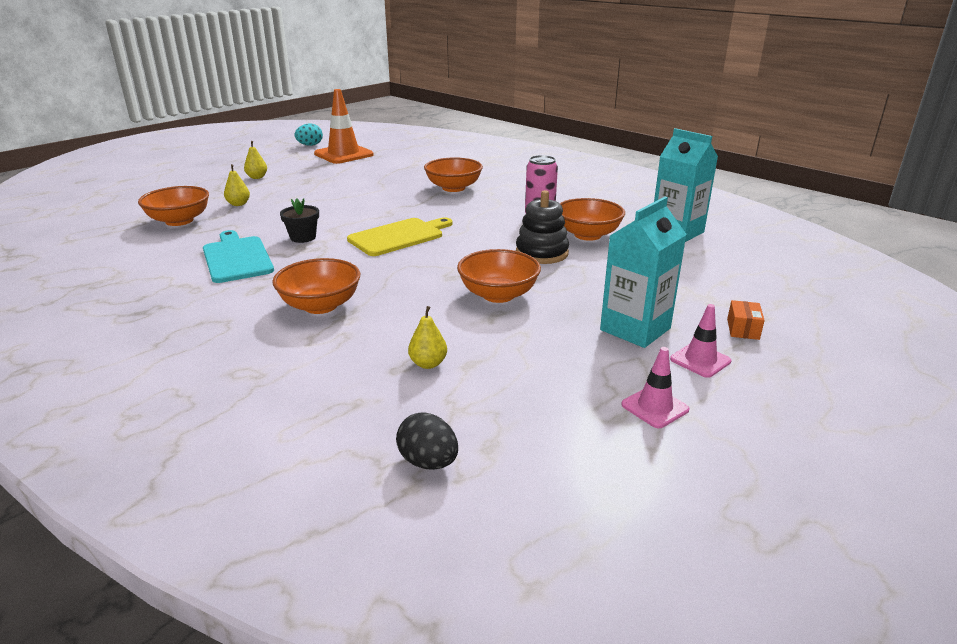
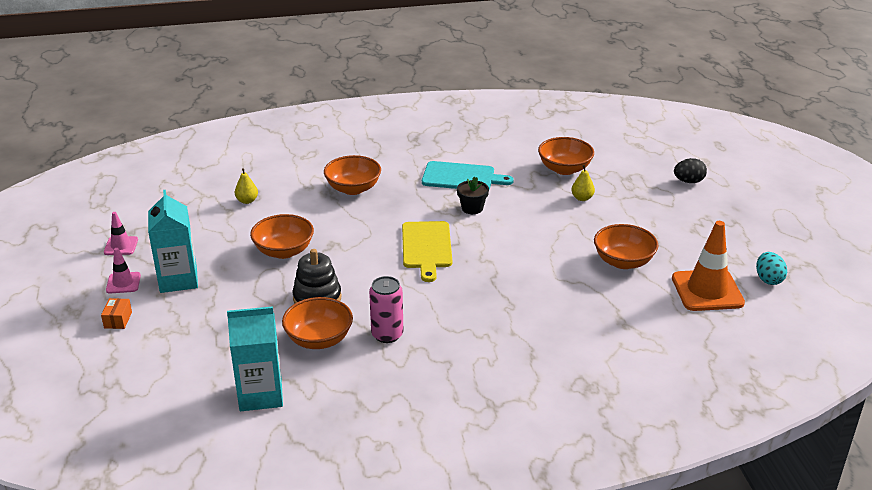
camera: 125 degrees right, 5 degrees up
(257, 177) = (657, 221): yellow pear -> none
(428, 462) = (182, 177): black egg -> black egg (688, 181)
(453, 188) = (517, 319): orange bowl -> orange bowl (623, 261)
(743, 329) = (118, 320): orange box -> orange box turned 45 degrees clockwise

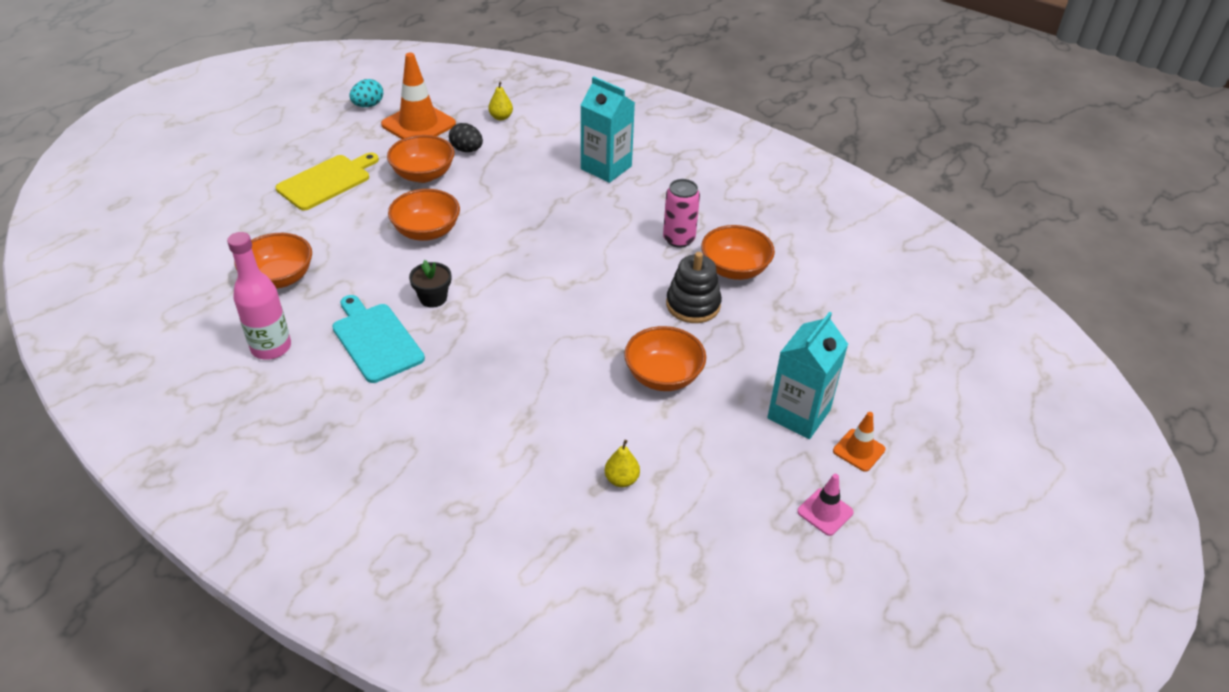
camera: 135 degrees left, 10 degrees up
(118, 320) = (894, 405): orange box -> none
(123, 283) = (858, 450): pink traffic cone -> orange traffic cone
(261, 394) = (825, 257): turquoise carton -> turquoise carton (606, 167)
(353, 188) = (493, 408): orange bowl -> orange bowl (426, 231)
(426, 247) = (537, 288): yellow cutting board -> yellow cutting board (326, 181)
(501, 148) = (271, 347): none -> pink bottle
(582, 198) = (333, 240): yellow pear -> yellow pear (501, 117)
(688, 181) = (228, 193): black egg -> black egg (467, 150)

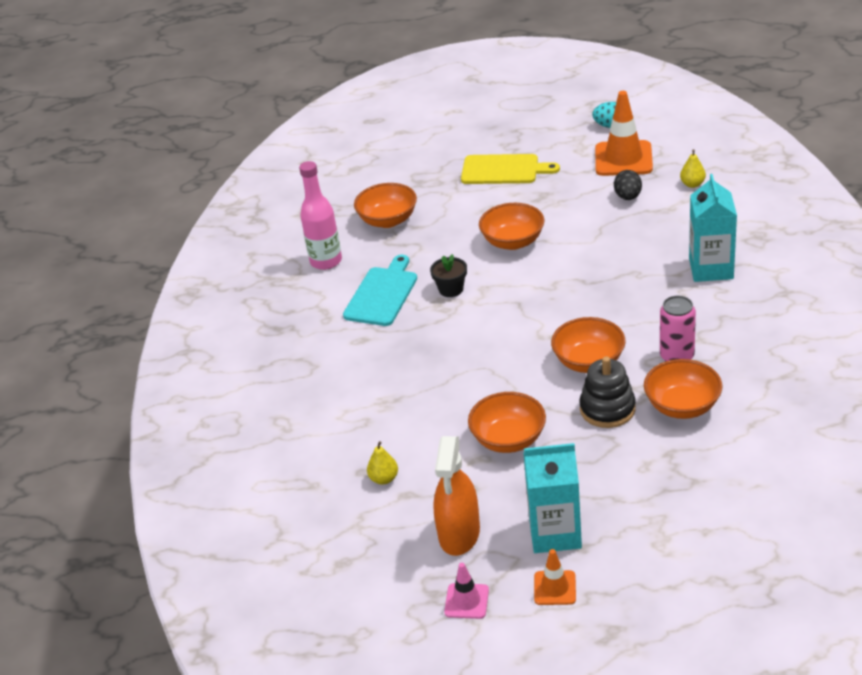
camera: 60 degrees right, 5 degrees down
(423, 174) = (570, 199): orange bowl -> orange bowl (589, 362)
(741, 470) = (459, 533): none -> orange spray bottle

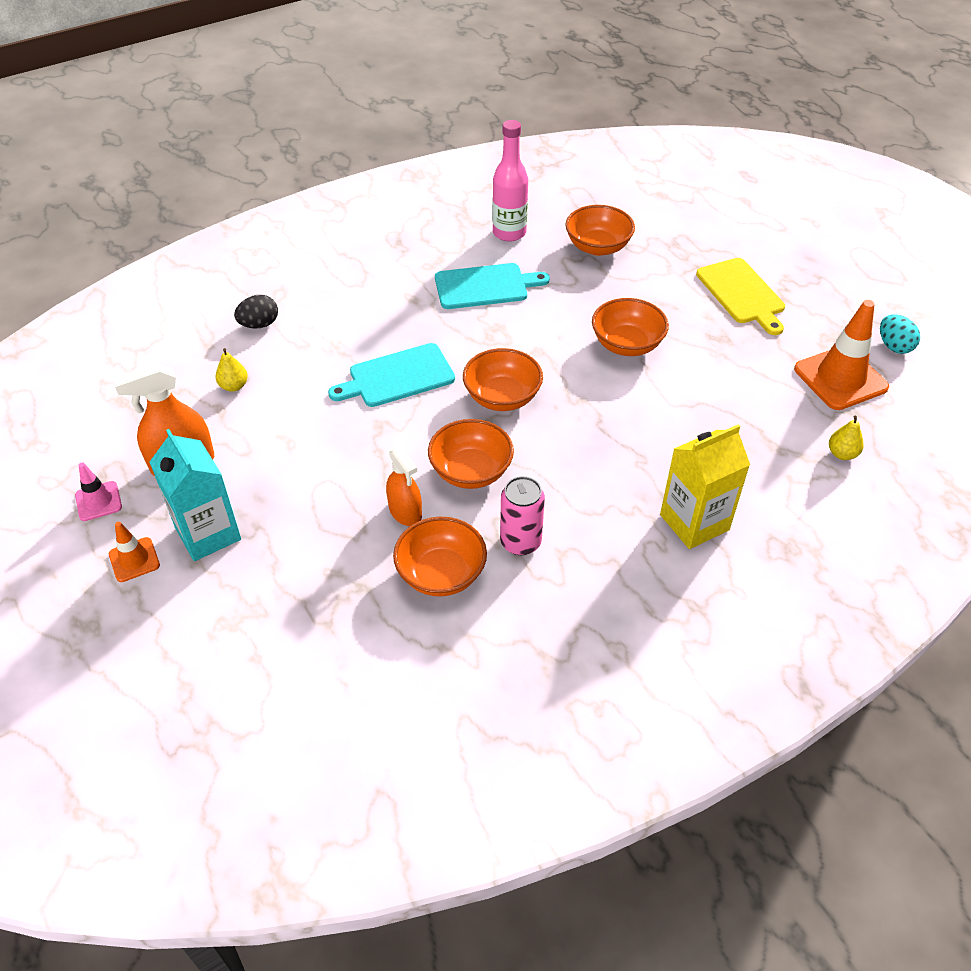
camera: 55 degrees right, 10 degrees up
(451, 289) = (522, 329): black flower pot -> none
(452, 374) = (397, 377): none -> turquoise cutting board
(508, 439) = (324, 451): orange bowl -> orange bowl (502, 397)
(607, 409) = (405, 512): black stacking toy -> orange spray bottle
(628, 197) = (772, 406): black egg -> black egg (259, 324)
(711, 268) = (694, 522): turquoise carton -> yellow carton

